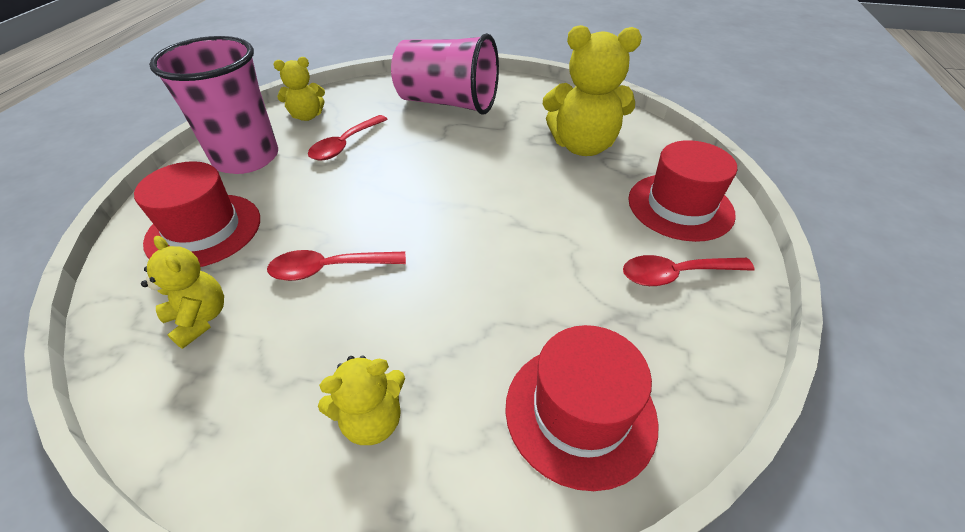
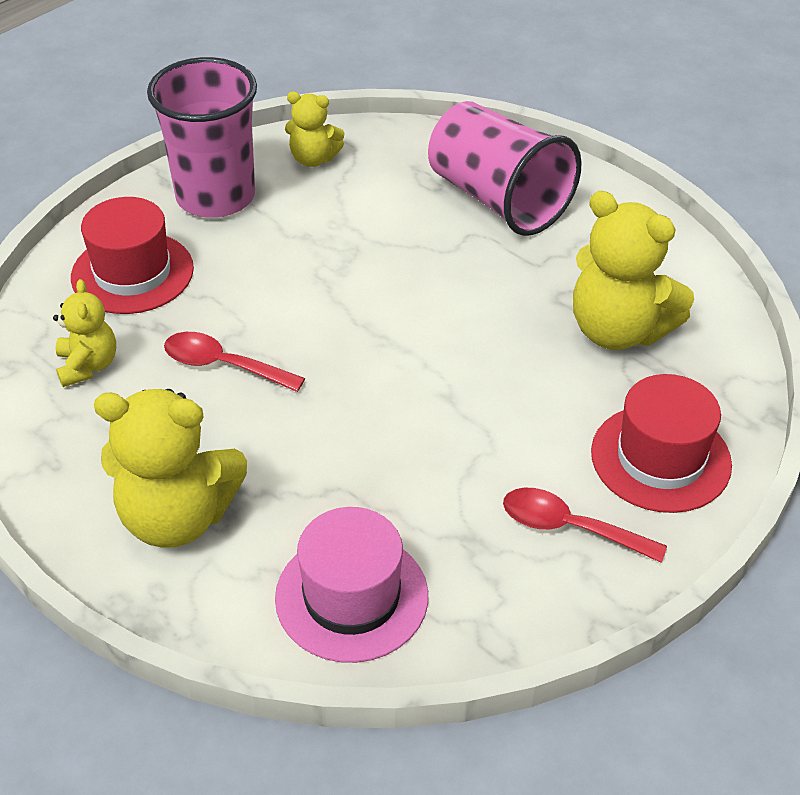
camera: 30 degrees right, 0 degrees up
(345, 145) = (331, 218): red spoon -> none
(372, 419) = (177, 517): yellow teddy bear -> yellow teddy bear, size x1.80
(580, 412) = (351, 596): red hat -> pink hat

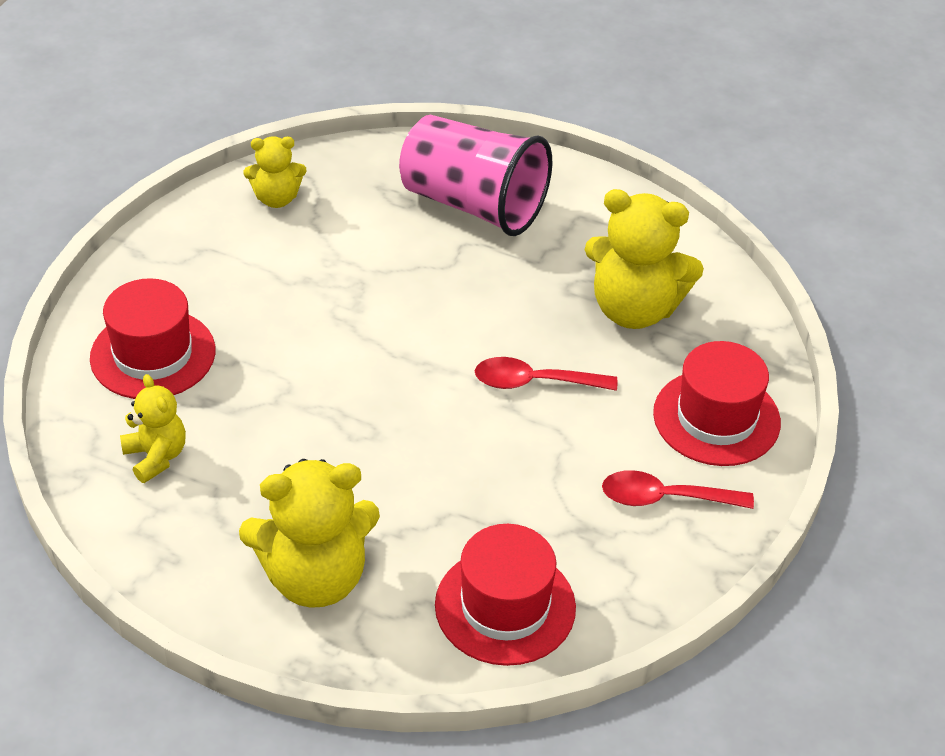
camera: 20 degrees left, 0 degrees up
(215, 197) = (197, 258): pink cup -> none
(223, 365) = (288, 425): red spoon -> red spoon (534, 382)
(351, 596) = (505, 606): pink hat -> red hat

